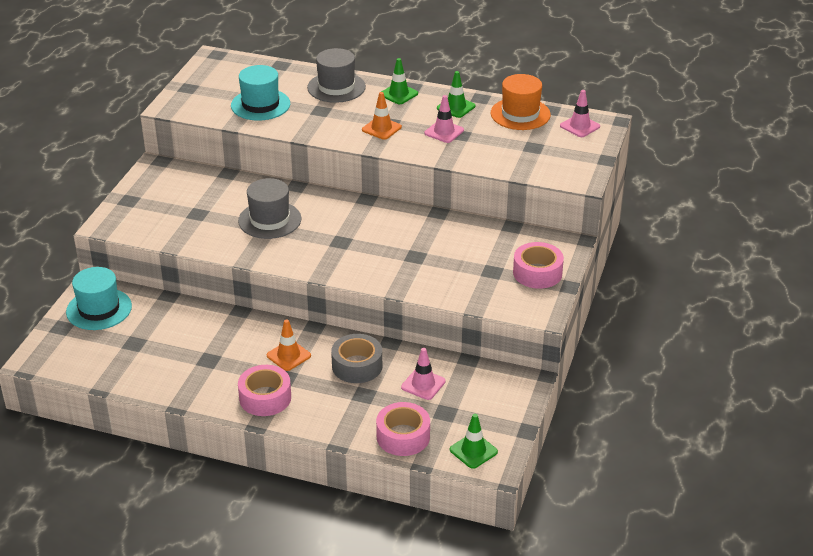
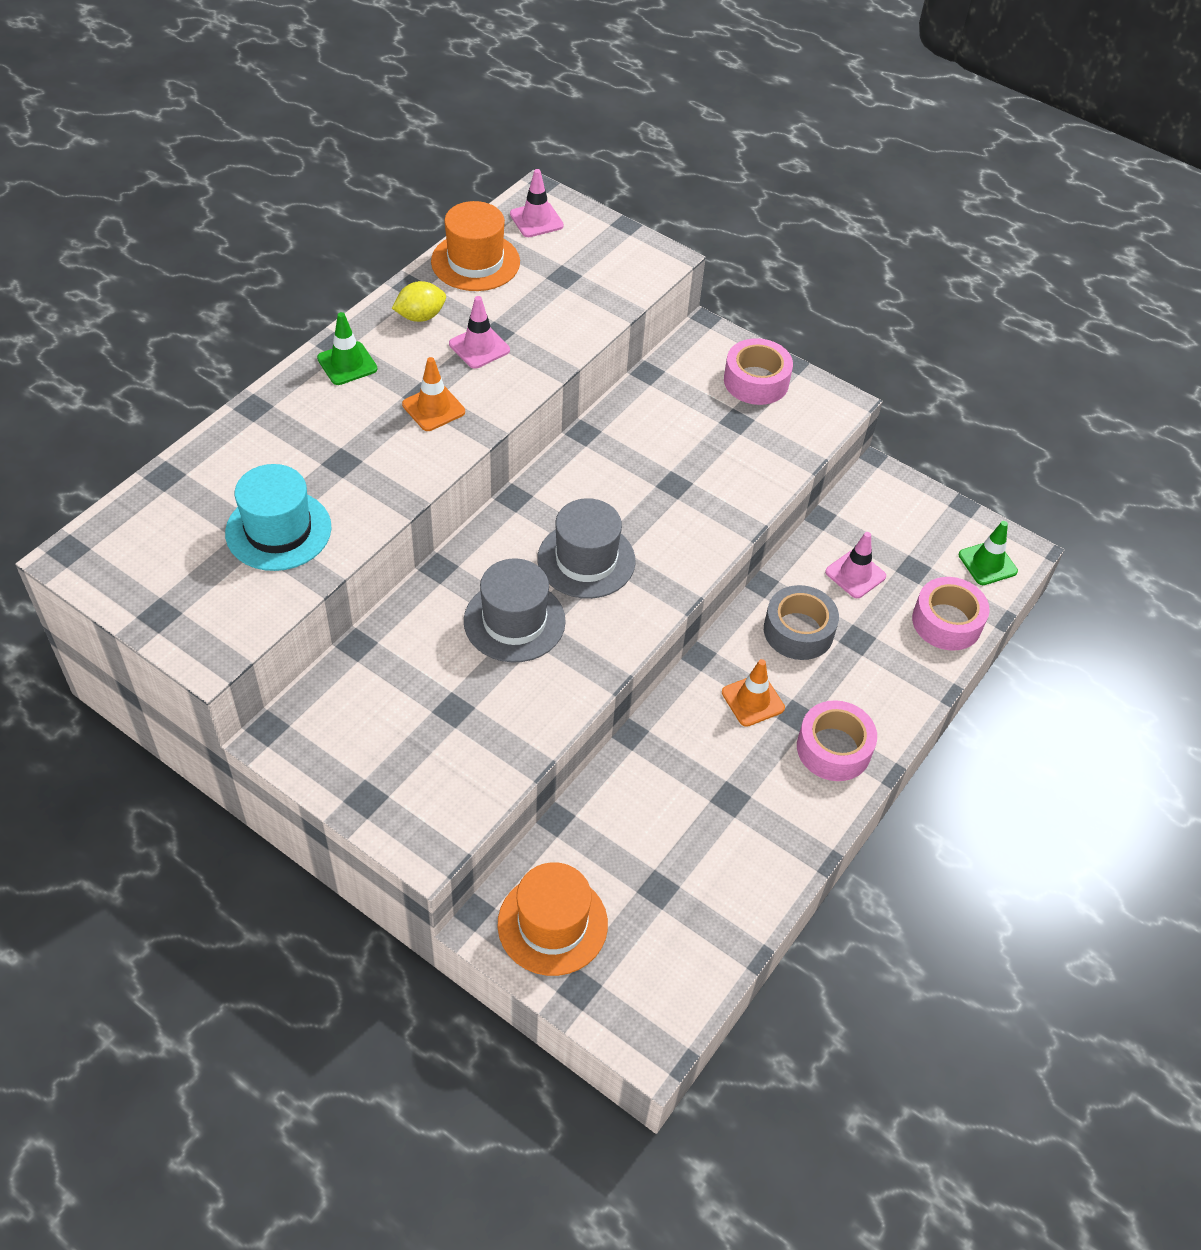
camera: 75 degrees left, 15 degrees up
(99, 309) = (552, 924): turquoise hat -> orange hat
(336, 87) = (282, 426): grey hat -> grey hat (586, 560)
(456, 107) = (420, 316): green traffic cone -> yellow lemon

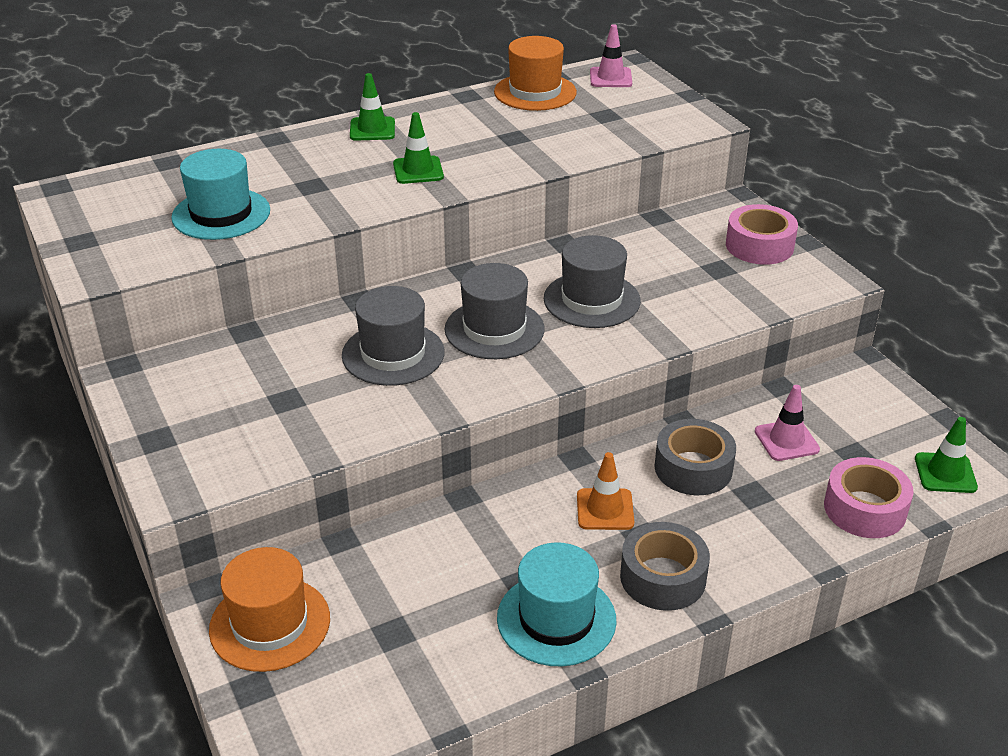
camera: 30 degrees right, 15 degrees down
(420, 316) = (458, 114): yellow lemon -> none
(433, 408) = (418, 170): orange traffic cone -> green traffic cone
(479, 347) = (491, 142): pink traffic cone -> none
(650, 495) = (592, 300): none -> grey hat
(776, 821) = (556, 619): none -> turquoise hat
(833, 748) = (663, 577): pink tape -> grey tape

